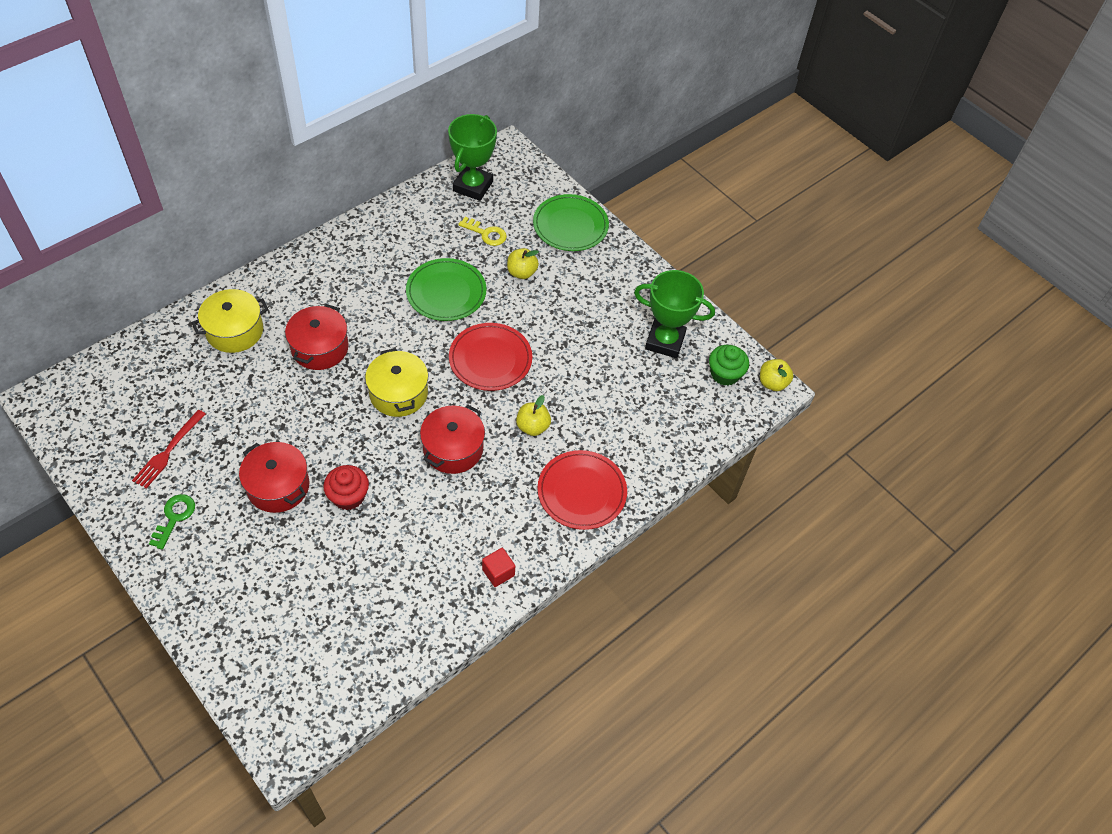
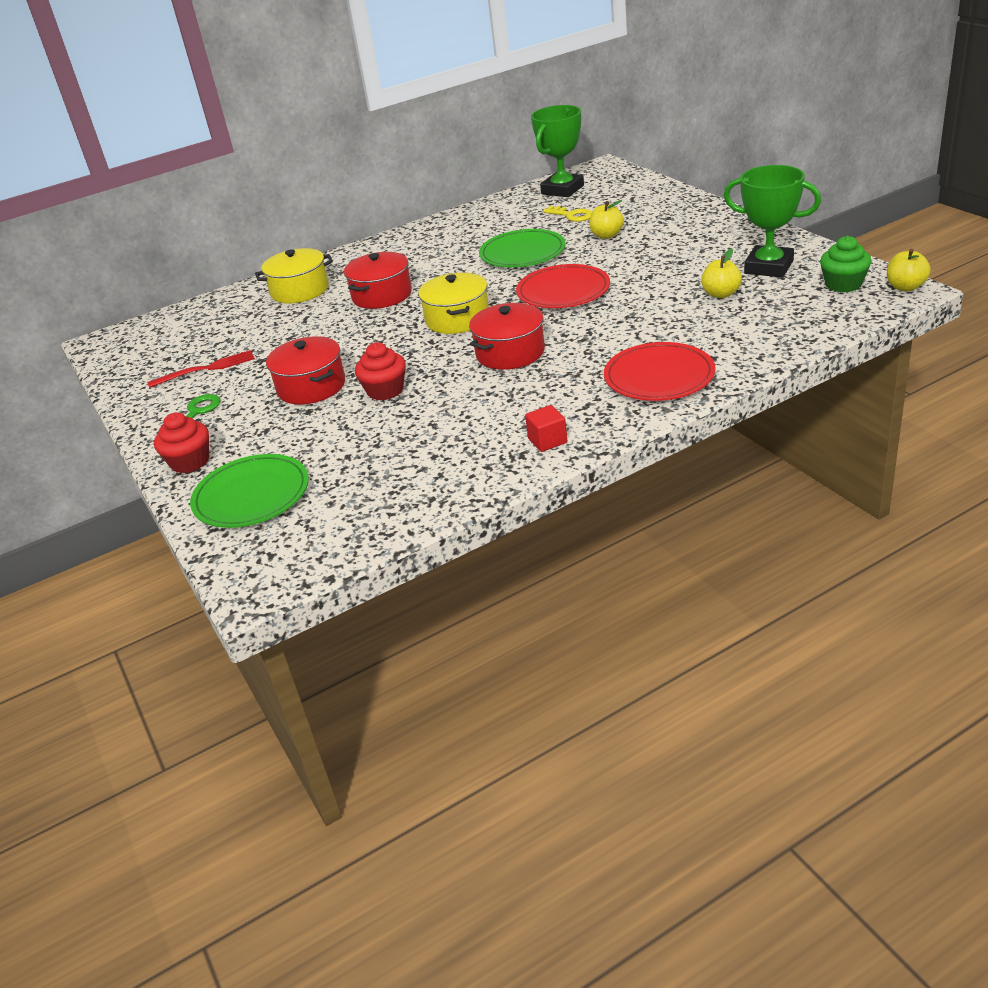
camera: 20 degrees right, 20 degrees down
(168, 452) = (207, 369): red fork -> red fork turned 150 degrees counterclockwise
(186, 589) = (190, 462): none -> red cupcake
(532, 427) = (605, 333): yellow apple -> yellow apple (721, 294)
(570, 225) = (664, 203): green plate -> green plate (251, 495)

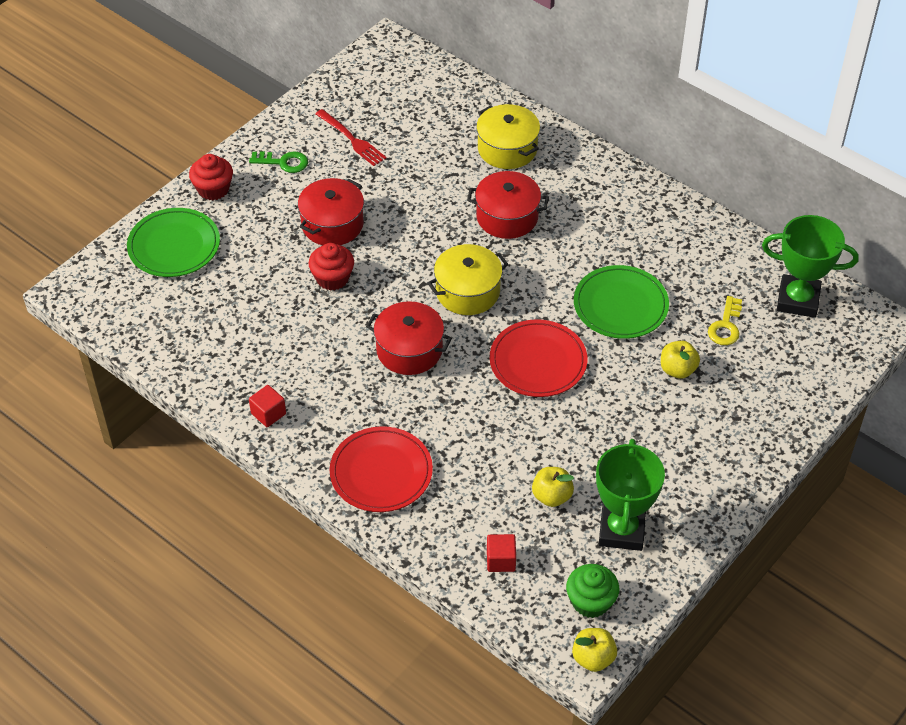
camera: 65 degrees right, 15 degrees up
(787, 321) = (501, 560): none -> red cube

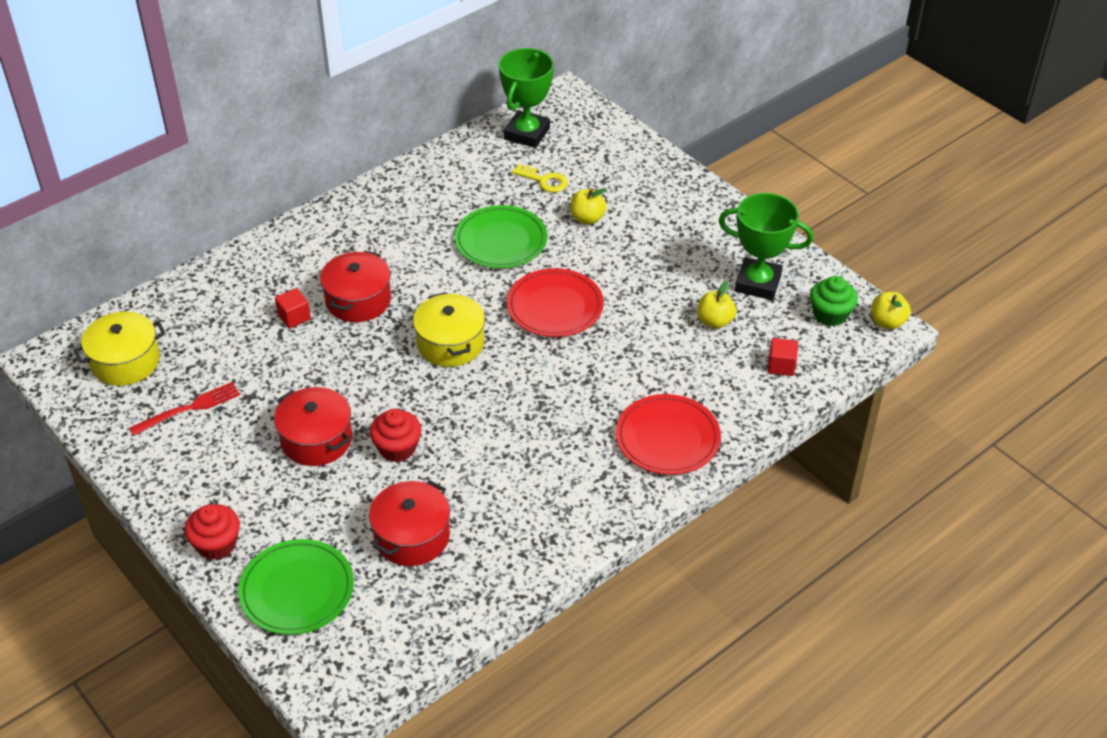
camera: 80 degrees left, 5 degrees down
(268, 413) = (574, 521): red cube -> red cube (294, 317)
(283, 162) = (200, 473): green key -> none
(409, 350) = (515, 398): red pot -> red pot (412, 536)
(507, 149) = (261, 286): yellow pot -> yellow pot (125, 362)

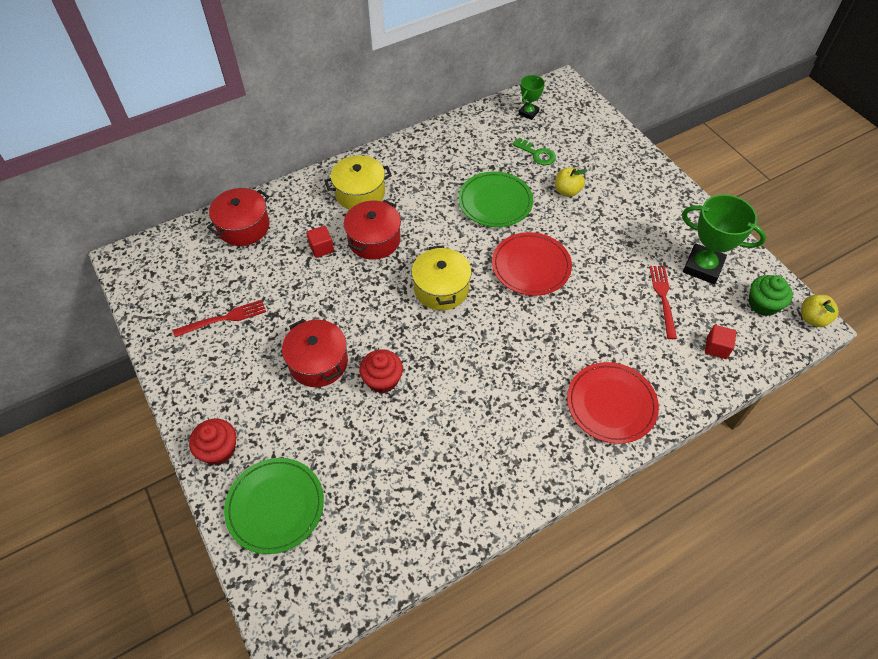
camera: 10 degrees right, 10 degrees up
(125, 362) = (184, 270): yellow pot -> yellow pot (360, 193)
(412, 536) = (380, 468): red pot -> red pot (243, 227)
(527, 134) = (528, 113): green trophy -> green trophy, size x0.55
(544, 180) = (537, 154): yellow key -> green key
(714, 321) = (663, 298): yellow apple -> red fork

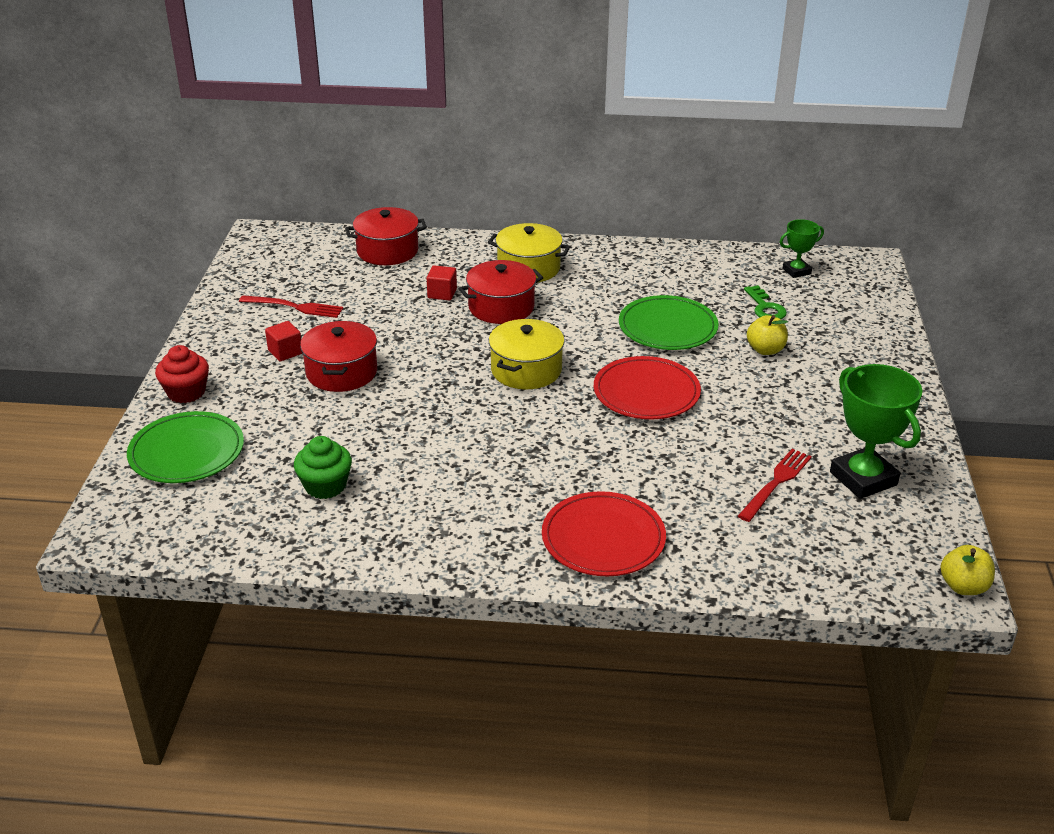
camera: 35 degrees right, 20 degrees down
(382, 380) = (385, 411): red cupcake -> none
(716, 348) = (793, 553): red cube -> red cube (285, 352)
(763, 304) = (906, 544): green cupcake -> green cupcake (325, 486)

